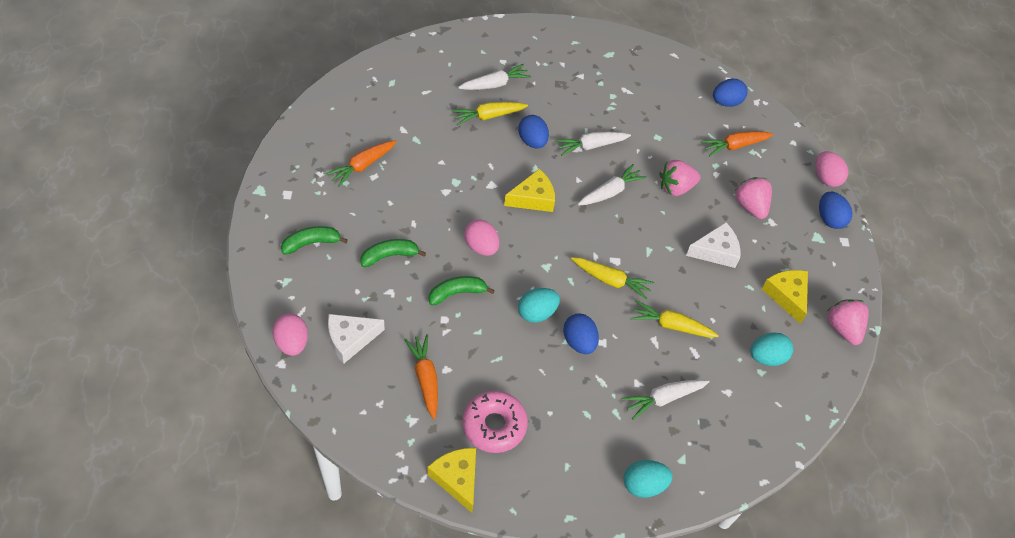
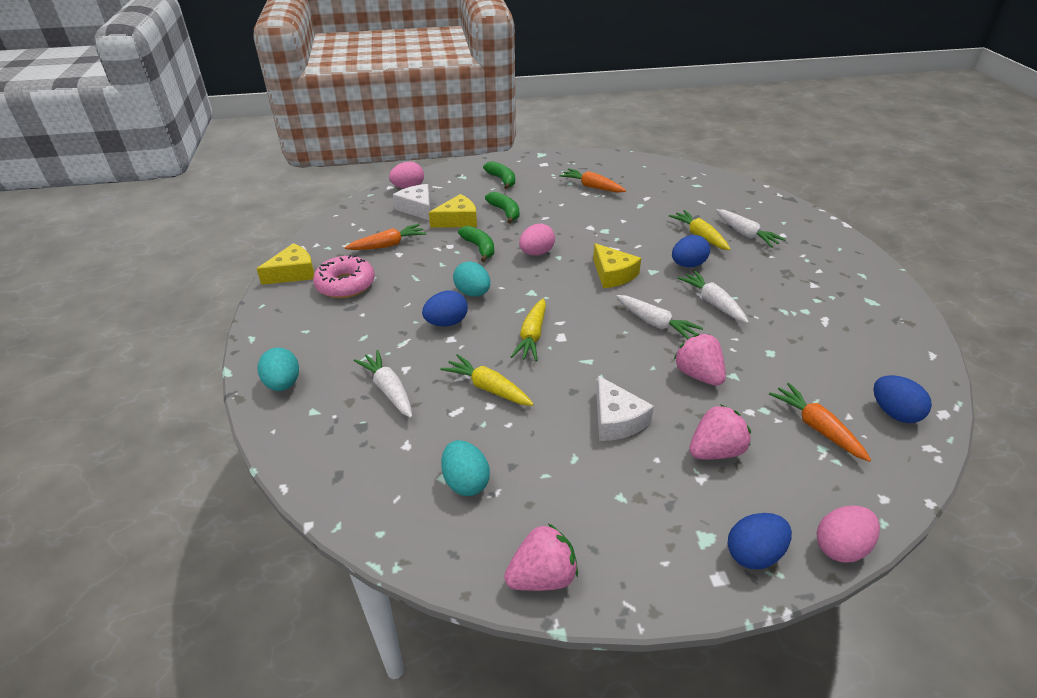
camera: 85 degrees right, 15 degrees down
(671, 325) = (488, 388): yellow carrot -> yellow carrot turned 60 degrees counterclockwise
(786, 296) = (576, 501): yellow cheese -> yellow cheese (458, 220)

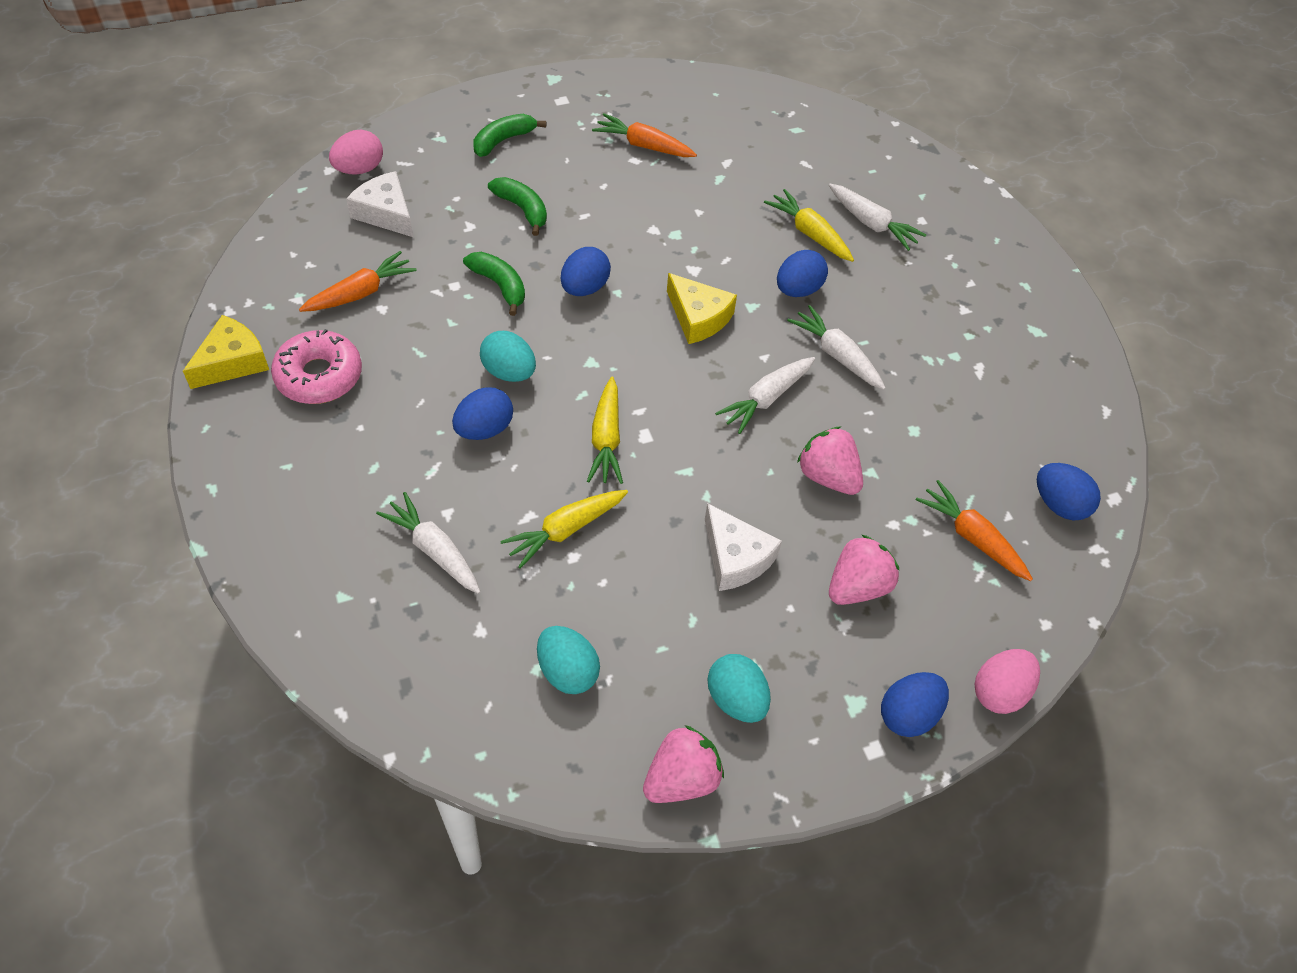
camera: 15 degrees left, 15 degrees up
(283, 384) = (286, 559): turquoise egg -> turquoise egg (736, 699)
(458, 220) = (454, 233): yellow cheese -> none
(488, 388) = (565, 530): yellow carrot -> yellow carrot turned 60 degrees counterclockwise
(502, 180) = (503, 140): green banana -> green banana turned 90 degrees counterclockwise
(536, 253) = (585, 288): pink egg -> blue egg
(655, 323) = (766, 399): white carrot -> white carrot turned 105 degrees clockwise

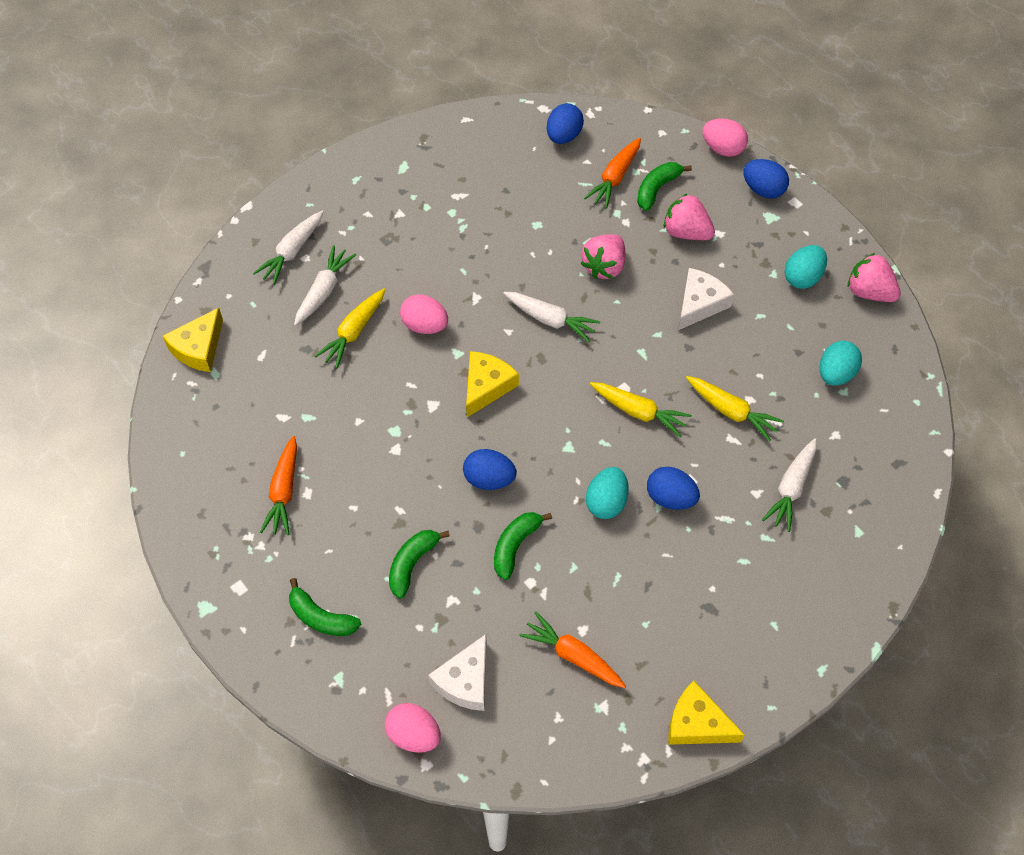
camera: 105 degrees left, 5 degrees up
(319, 376) = (678, 644): pink donut -> none
(606, 439) = (639, 412): yellow carrot -> yellow carrot turned 45 degrees clockwise
(798, 290) = (425, 325): blue egg -> pink egg
(830, 125) = (198, 348): none -> yellow cheese
(837, 355) = (485, 285): white carrot -> white carrot (292, 252)
(941, 579) = (657, 189): none -> green banana

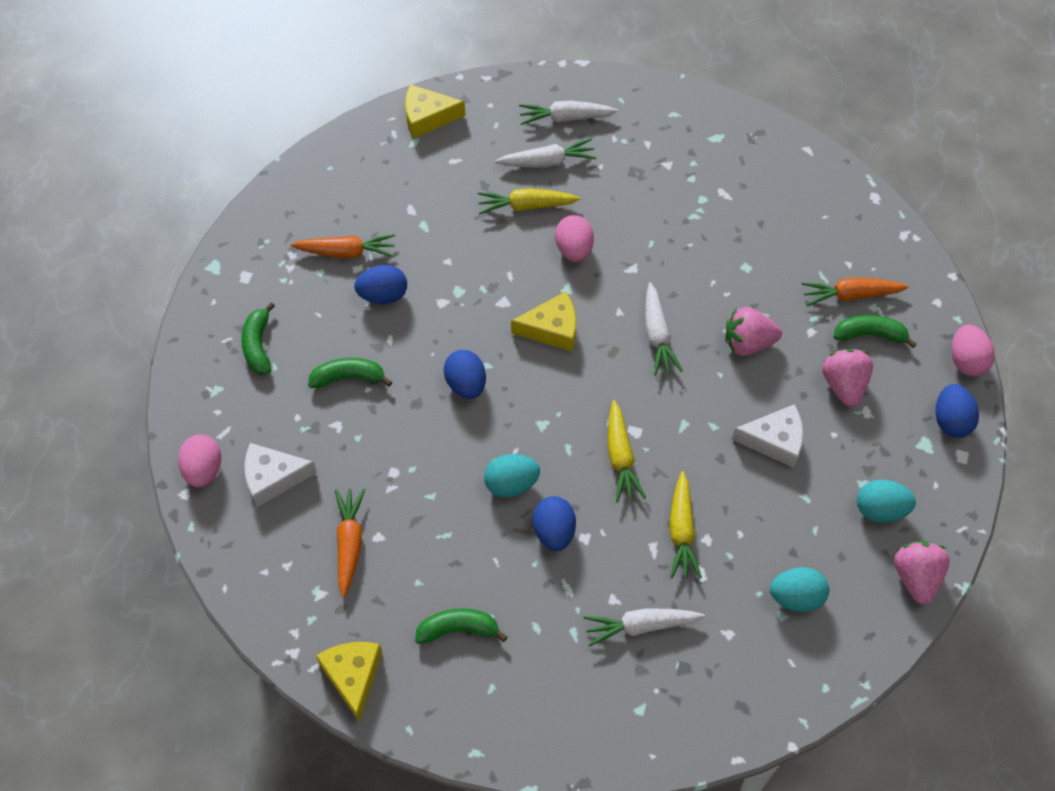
camera: 55 degrees right, 0 degrees up
(283, 491) = (346, 252): orange carrot -> orange carrot turned 150 degrees counterclockwise
(515, 546) = (418, 441): green banana -> green banana (458, 629)
(563, 136) = (859, 230): blue egg -> blue egg (383, 295)

